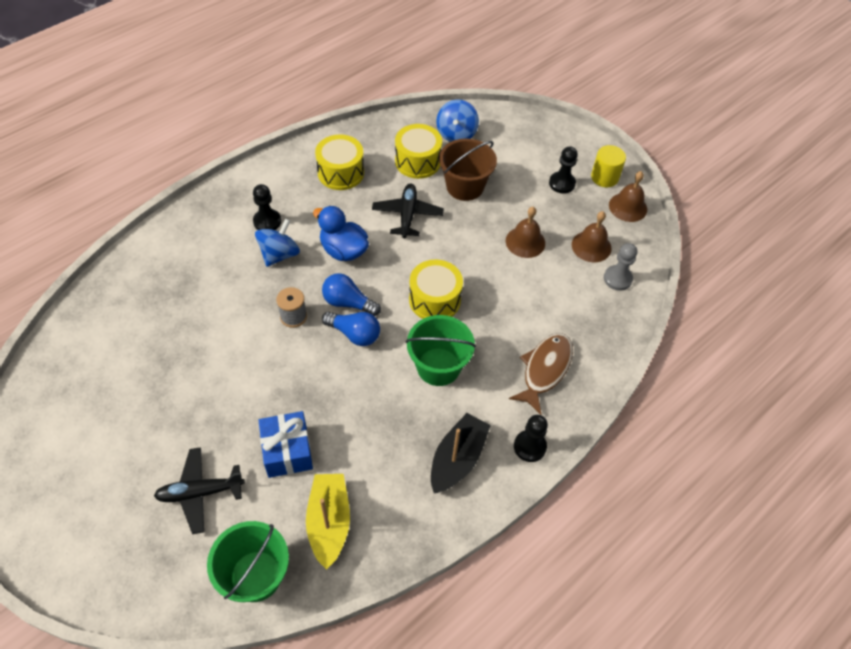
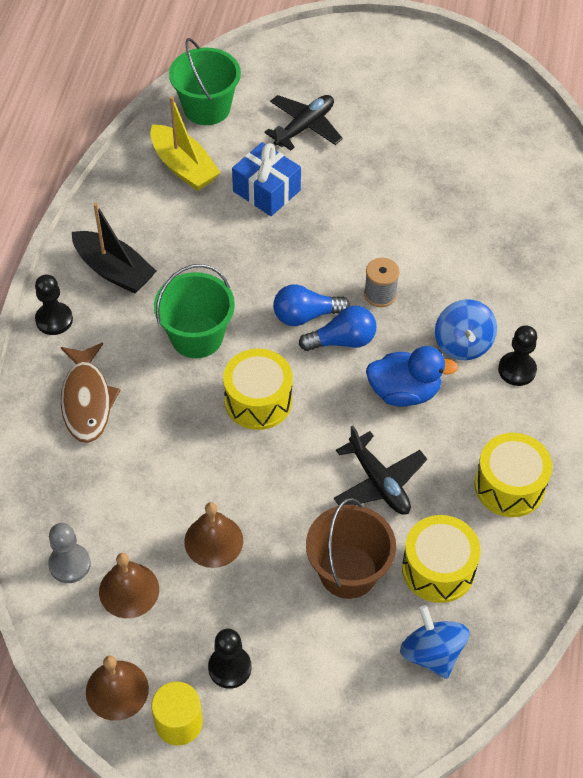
camera: 145 degrees right, 0 degrees up
(457, 459) = (114, 271): black boat -> black boat turned 45 degrees counterclockwise

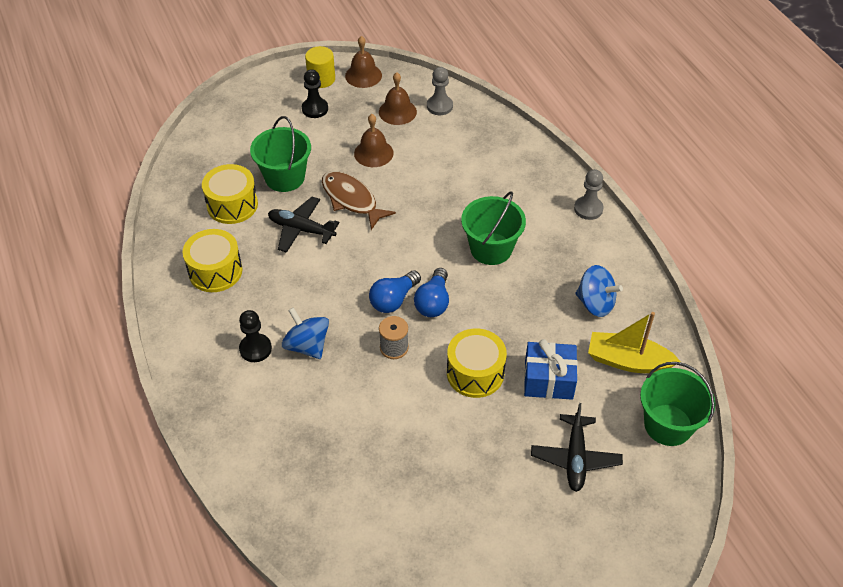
camera: 145 degrees right, 5 degrees down
(54, 320) = (588, 209): black pawn -> grey pawn
(87, 400) = (517, 179): brown fish -> brown fish (351, 200)
(114, 271) = (588, 258): black boat -> none
(258, 400) = (415, 233): yellow drum -> yellow drum (475, 373)
(305, 315) = (433, 302): blue light bulb -> blue light bulb turned 150 degrees clockwise
(348, 572) = (285, 177): brown bucket -> green bucket
(404, 392) = (325, 290): blue duck -> none
(432, 653) = (209, 166): blue spinning top -> blue spinning top (595, 303)

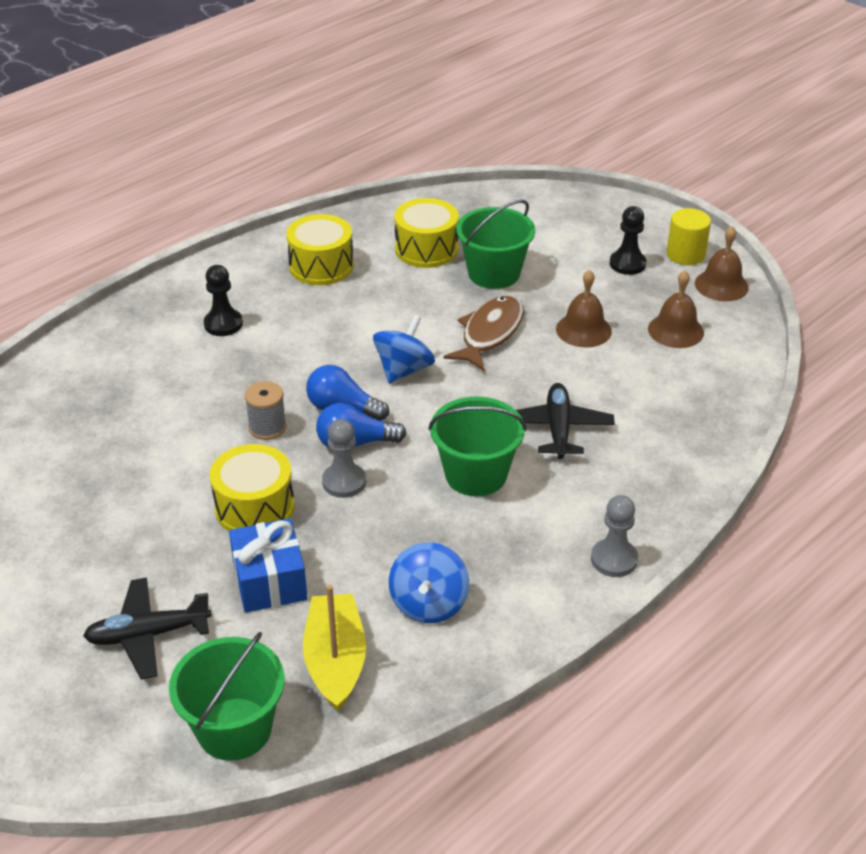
camera: 70 degrees right, 10 degrees down
(301, 229) = (417, 308): black plane -> black plane (558, 428)
(307, 345) = (243, 359): blue spinning top -> blue spinning top (404, 370)
(439, 106) = (716, 364): grey pawn -> grey pawn (344, 482)

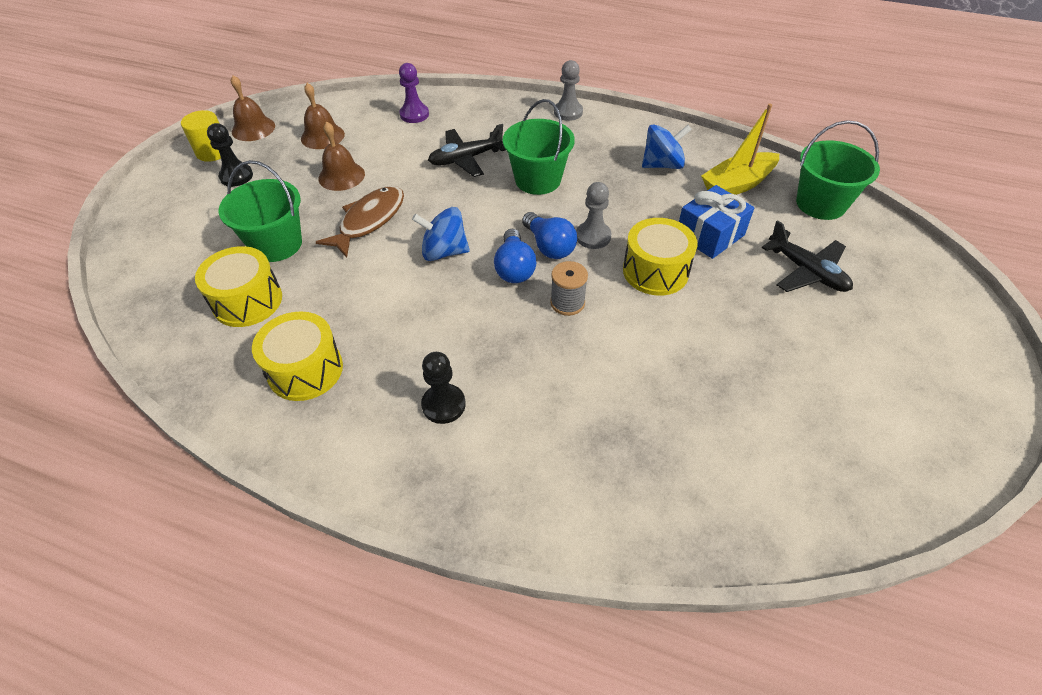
camera: 115 degrees left, 10 degrees up
(490, 333) = (369, 221): brown fish -> brown fish turned 120 degrees clockwise
(687, 411) = (414, 114): none -> purple pawn

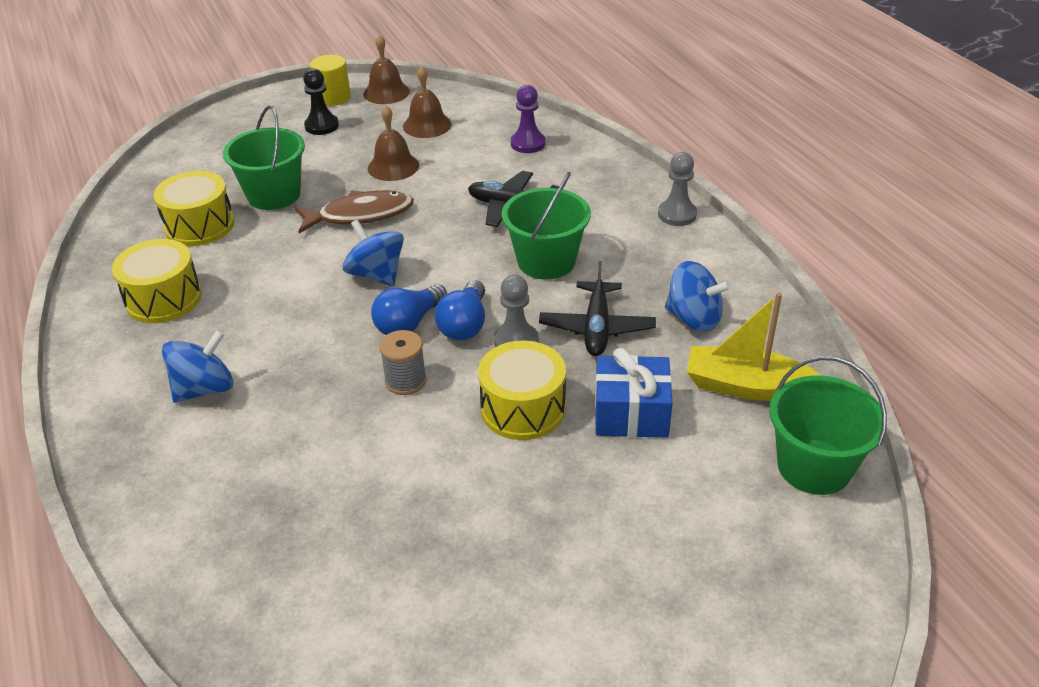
camera: 45 degrees right, 10 degrees down
(443, 405) = (205, 389): black pawn -> blue spinning top
(806, 271) = (676, 516): black plane -> black plane (597, 328)

